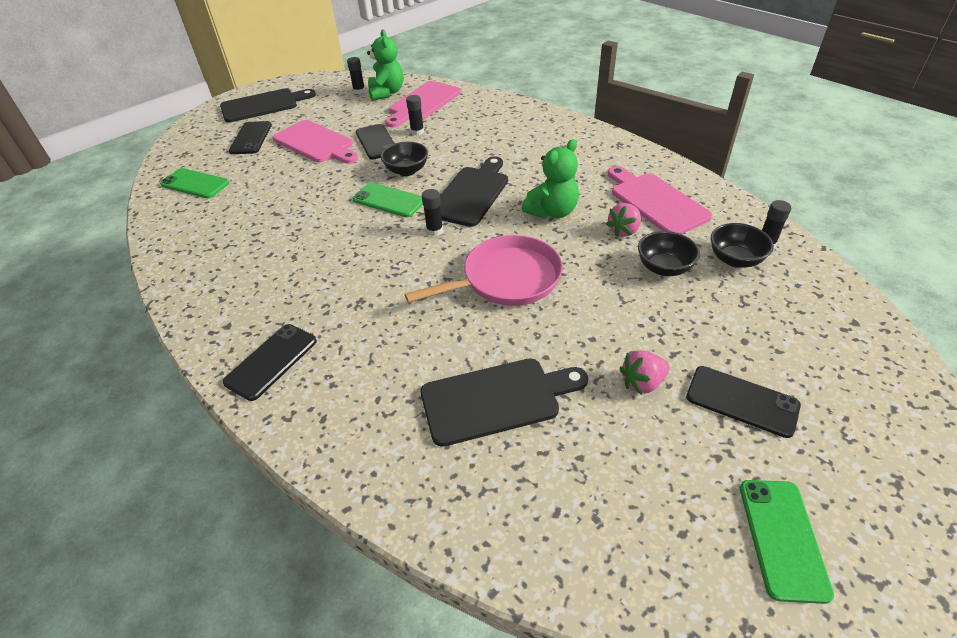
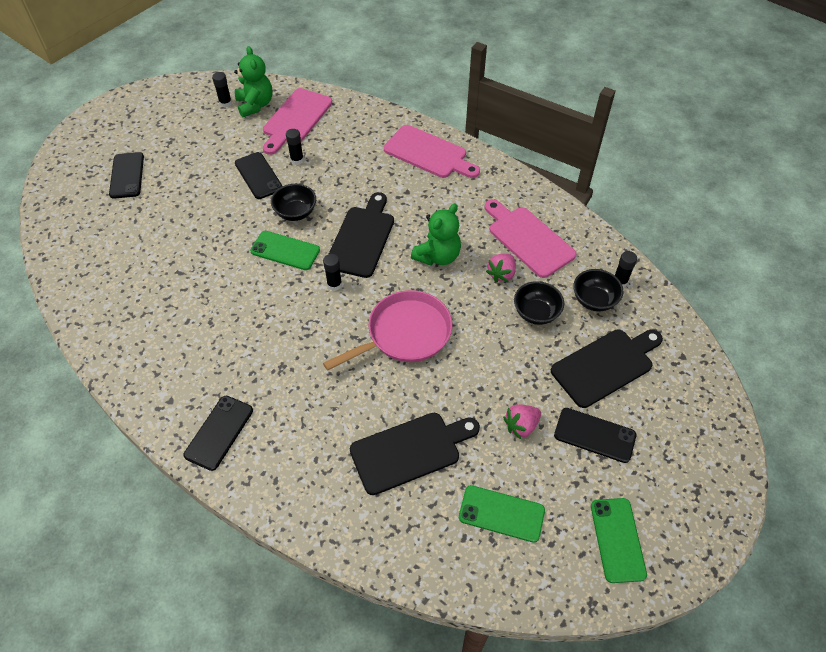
camera: 10 degrees left, 10 degrees up
(195, 184) = (87, 240): green phone -> green phone (501, 514)
(263, 105) = (127, 127): black cutting board -> black cutting board (605, 365)
(315, 143) = (197, 180): pink cutting board -> pink cutting board (428, 153)

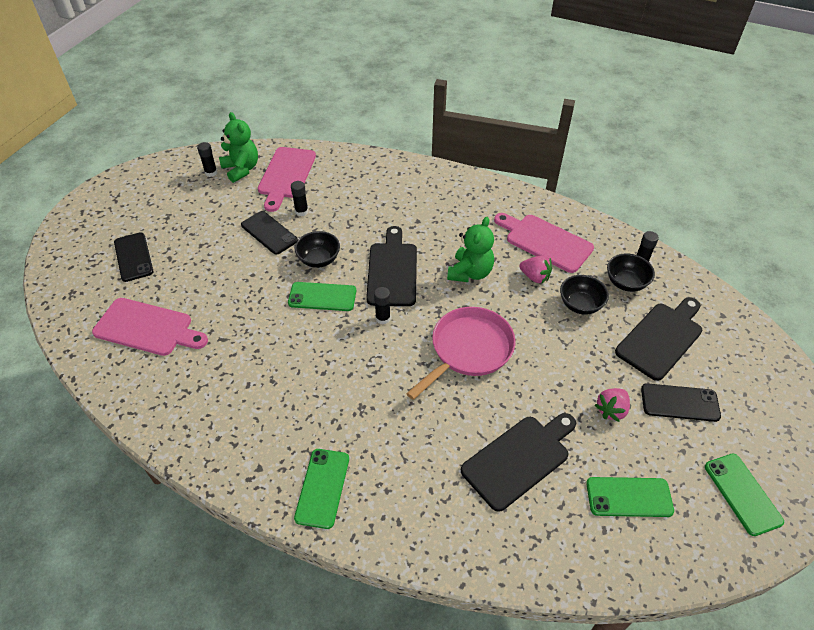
camera: 15 degrees left, 5 degrees down
(219, 432) = (322, 488): black phone -> green phone
(428, 153) = (424, 184): pink cutting board -> pink cutting board (147, 328)
(501, 274) = (535, 277): pink strawberry -> pink strawberry turned 75 degrees counterclockwise

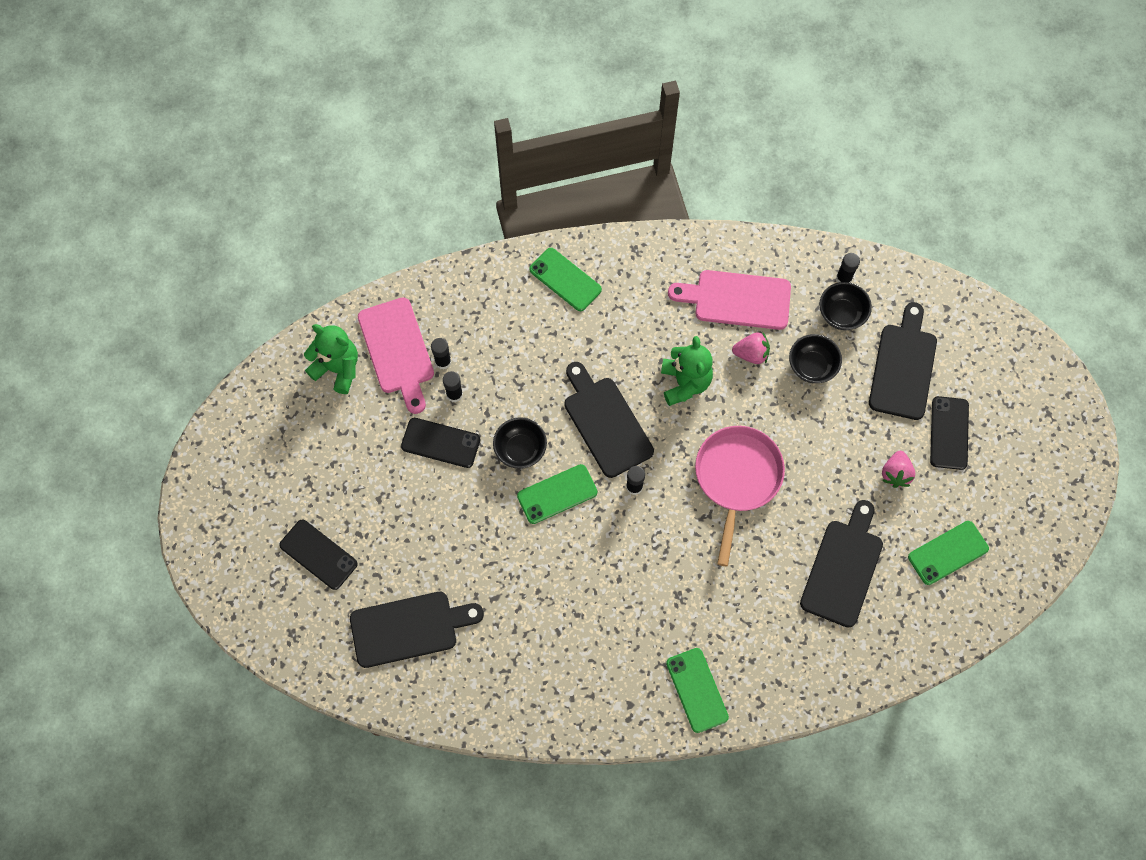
camera: 30 degrees left, 20 degrees up
(147, 328) = (409, 628): pink cutting board -> black cutting board
(211, 173) = (305, 392): black glue stick -> black glue stick (443, 362)
(679, 402) = (949, 433): black phone -> black phone turned 60 degrees counterclockwise
(742, 494) = (1033, 498): green phone -> green phone (565, 279)

